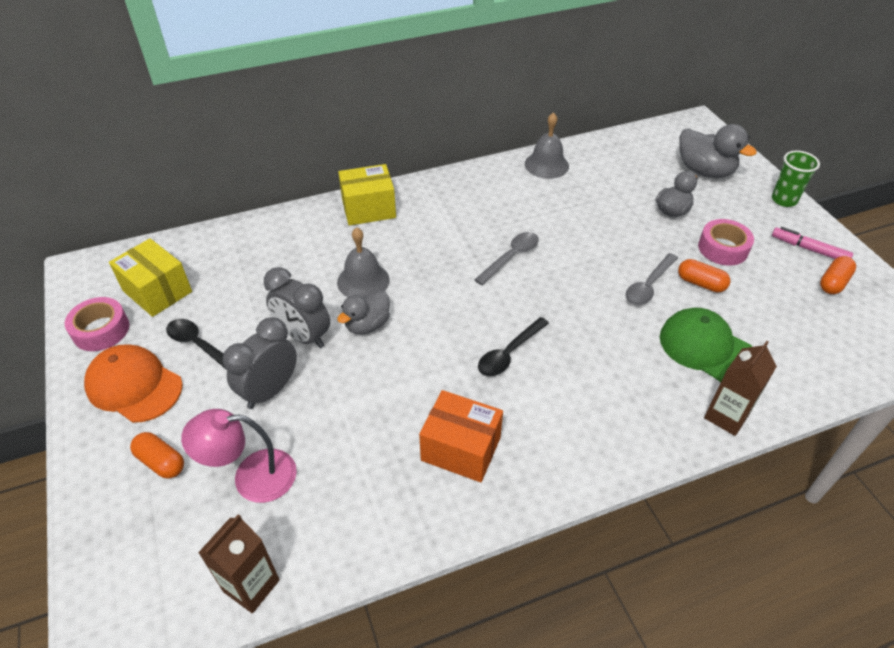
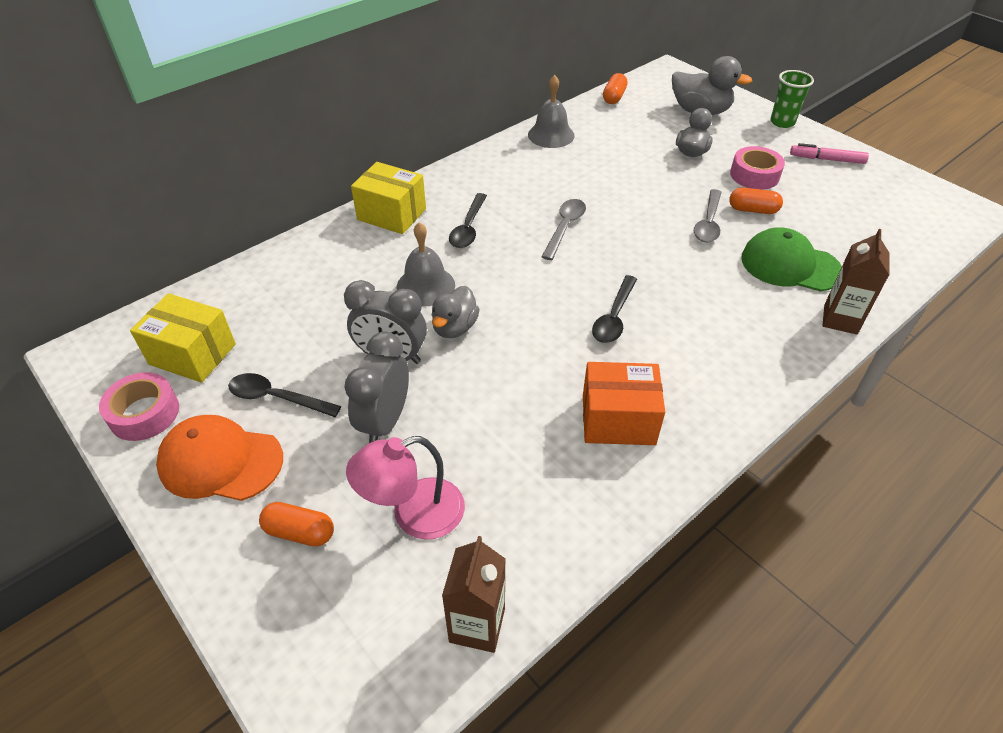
camera: 20 degrees left, 0 degrees up
(368, 209) = (391, 214): yellow box -> yellow box turned 60 degrees clockwise
(426, 237) = (468, 228): none -> black spoon
(833, 283) = (862, 183): orange capsule -> orange capsule (614, 97)

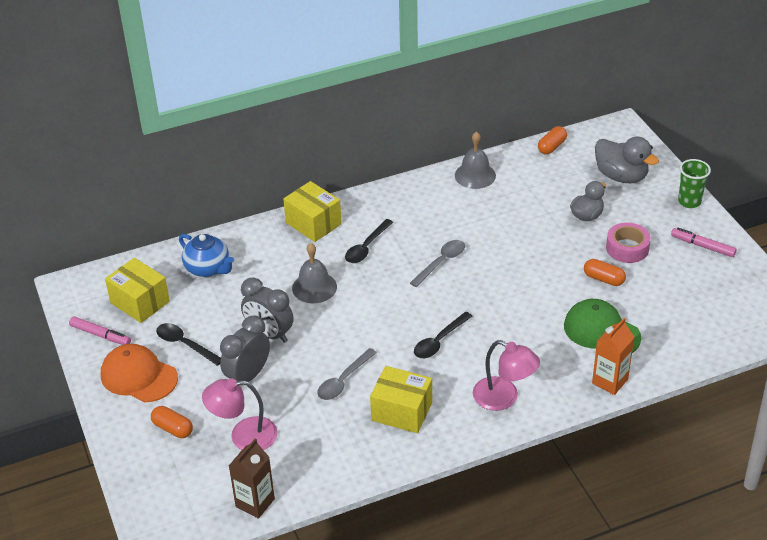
camera: 20 degrees right, 5 degrees down
(144, 413) = (100, 335): pink tape -> pink marker
(276, 291) = (208, 268): none -> blue teapot
(455, 327) = (321, 323): grey duck -> none
(618, 420) = (401, 411): orange box -> yellow box
(708, 223) = (558, 283): grey spoon -> grey spoon (343, 381)
(734, 369) = (504, 398): none -> pink lamp
(840, 319) = (610, 381): brown carton -> orange carton

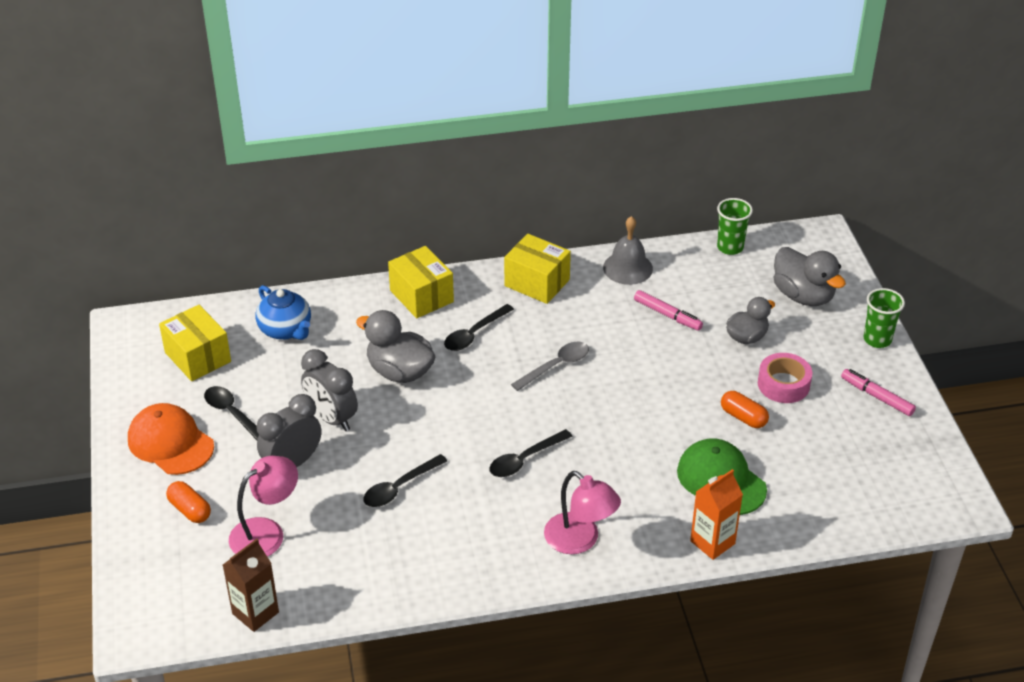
camera: 10 degrees right, 0 degrees up
(100, 335) = (143, 388): pink marker -> pink marker (667, 315)
(243, 436) = (266, 532): pink lamp -> pink lamp turned 135 degrees clockwise
(314, 287) = (399, 371): grey bell -> grey duck
(343, 381) = (399, 487): grey spoon -> black spoon
(401, 411) = (455, 536): yellow box -> yellow box (537, 283)
(552, 147) = (730, 247): orange capsule -> green cup

